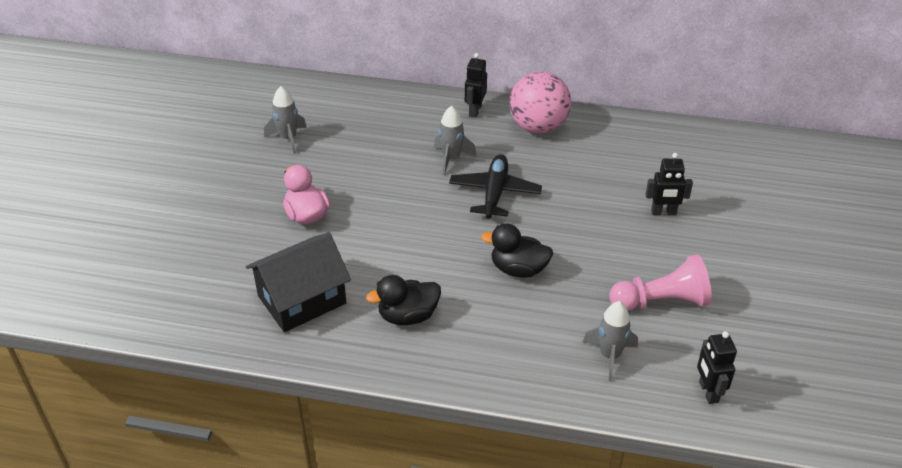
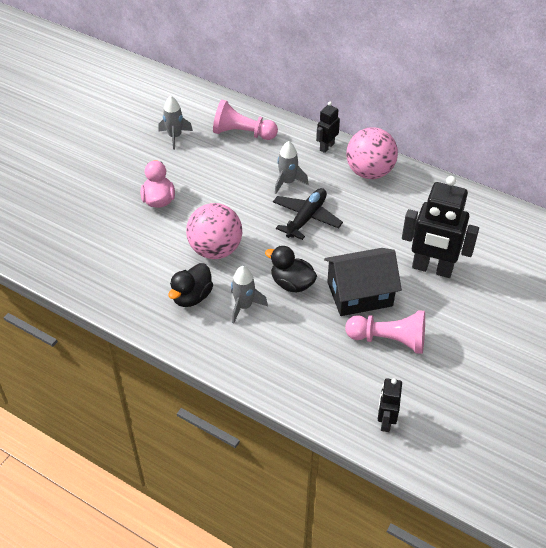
camera: 20 degrees right, 5 degrees up
(302, 300) = (124, 264): black house -> black house (359, 294)
(369, 117) = (242, 133): none -> pink pawn
(407, 255) = (215, 250): none -> pink ball
(408, 316) = (192, 297): black duck -> black duck turned 60 degrees counterclockwise
(610, 355) = (325, 370): grey rocket -> grey rocket (244, 306)
(663, 212) = (432, 269): black robot -> black robot, size x1.92

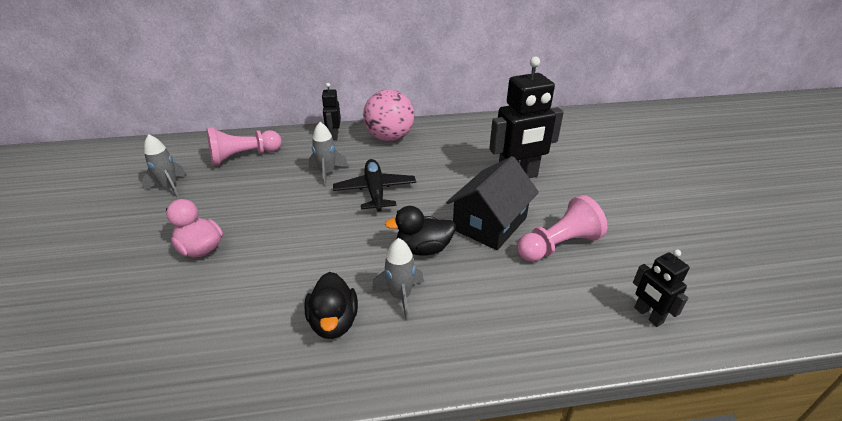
camera: 40 degrees left, 10 degrees down
(215, 250) = (314, 261): pink ball -> none

